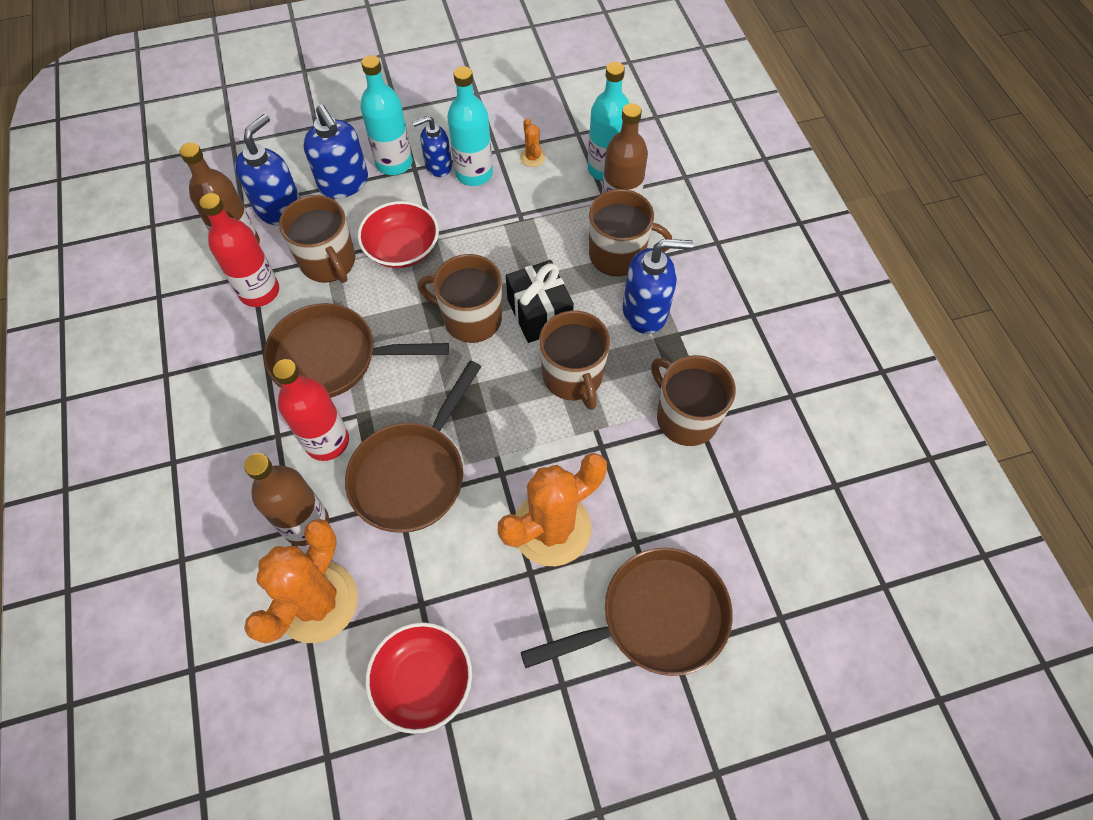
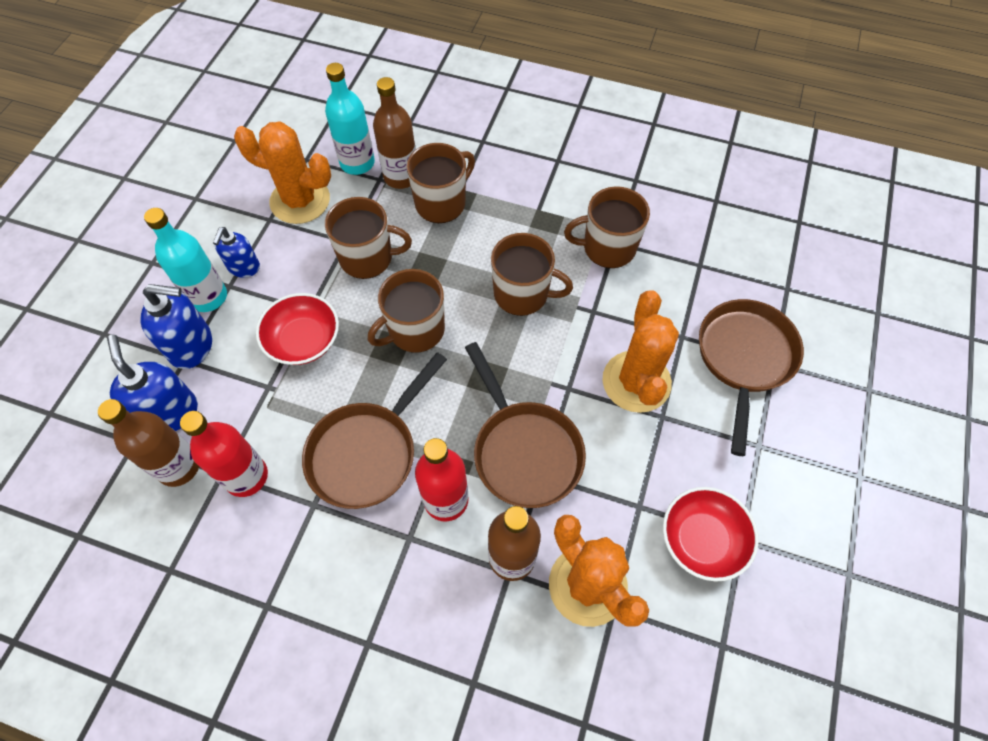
camera: 55 degrees left, 0 degrees up
(329, 262) = (266, 403): brown mug -> brown mug (367, 258)
(474, 173) = (277, 247): turquoise bottle -> none
(532, 157) = (300, 201): orange cactus -> orange cactus, size x2.42
(539, 313) = (449, 282): black gift -> none
(645, 312) = (504, 217): blue soap dispenser -> none

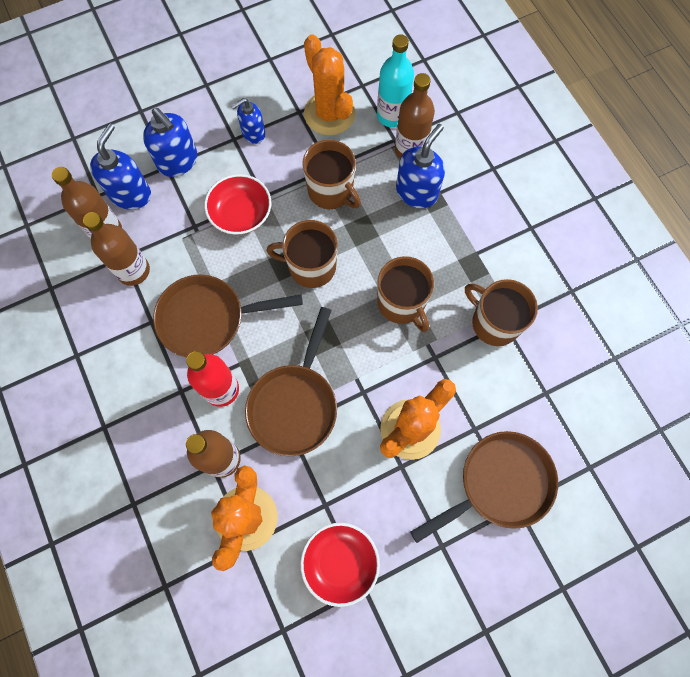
camera: 45 degrees right, 10 degrees up
(208, 297) = (215, 136): turquoise bottle -> none
(246, 476) = (133, 271): red bottle -> brown bottle
(441, 203) = (417, 192): brown mug -> blue soap dispenser

